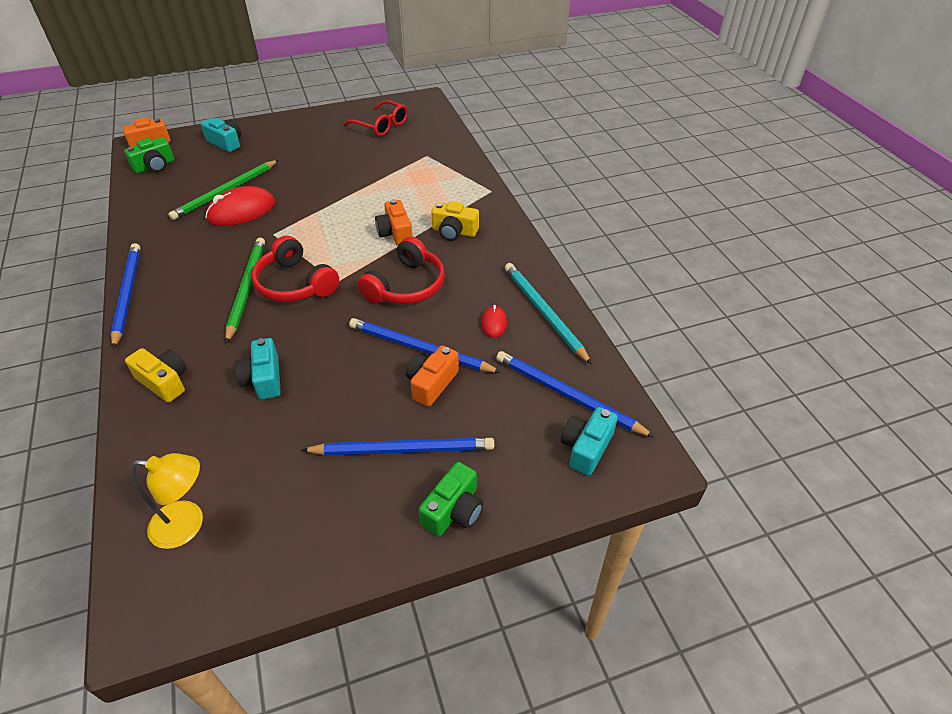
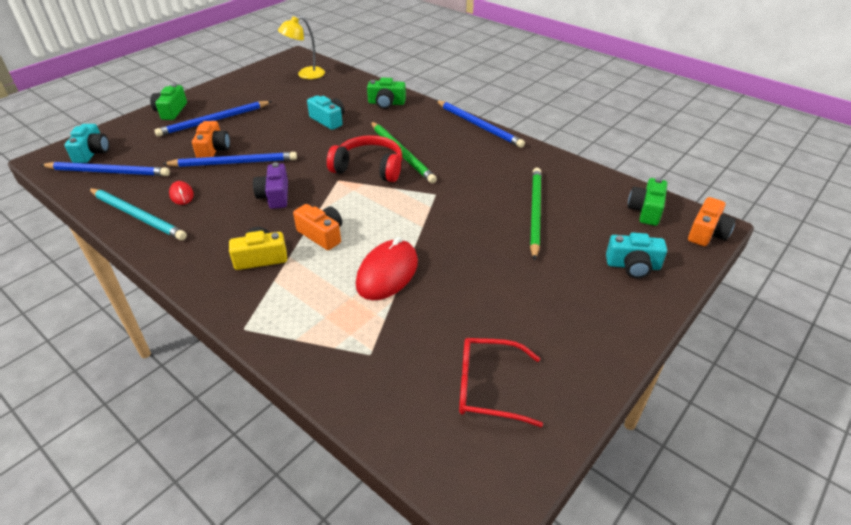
camera: 150 degrees right, 5 degrees down
(164, 382) = (386, 103): yellow camera -> green camera
(241, 211) = (492, 202): red mouse -> red mouse (387, 273)
(406, 286) = (274, 196): red headphones -> purple camera

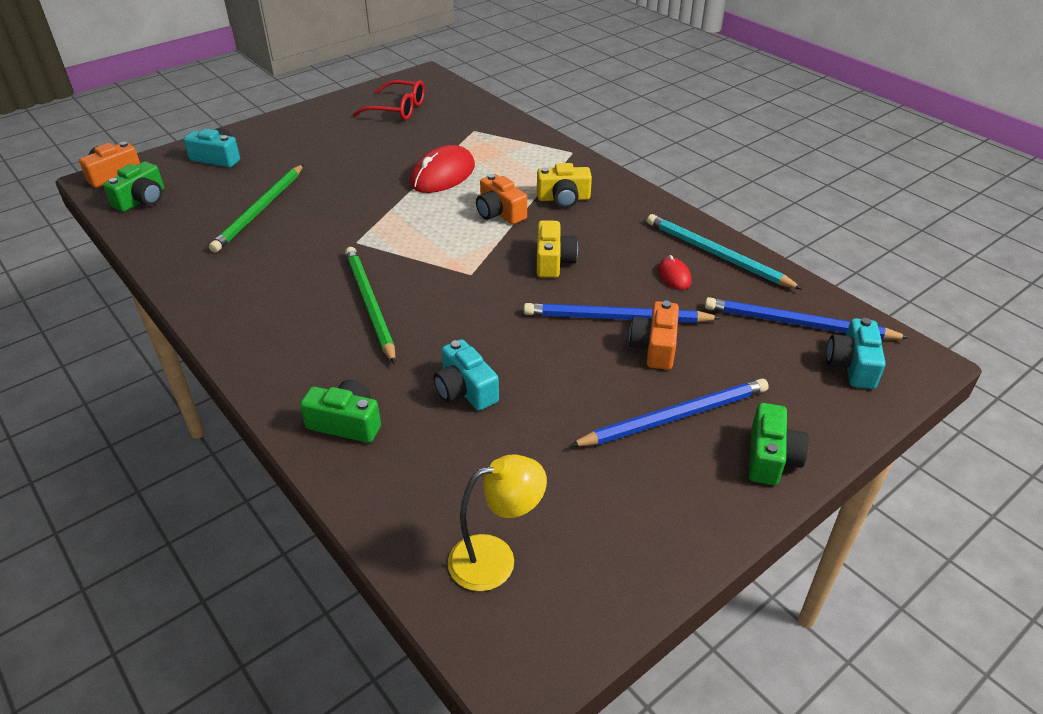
camera: 170 degrees left, 0 degrees up
(274, 196) = (553, 261): purple camera -> yellow camera
(369, 168) = (424, 287): red headphones -> none
(479, 125) = (221, 344): blue pencil -> none

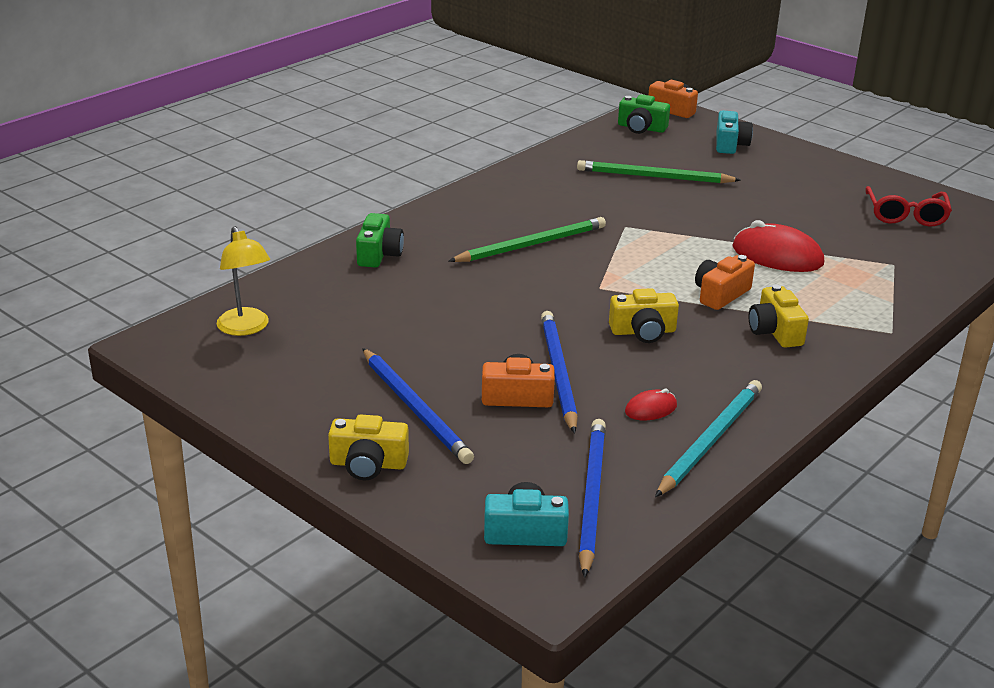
camera: 80 degrees right, 10 degrees down
(465, 390) = (429, 300): turquoise camera -> none
(771, 457) = (368, 464): green camera -> yellow camera

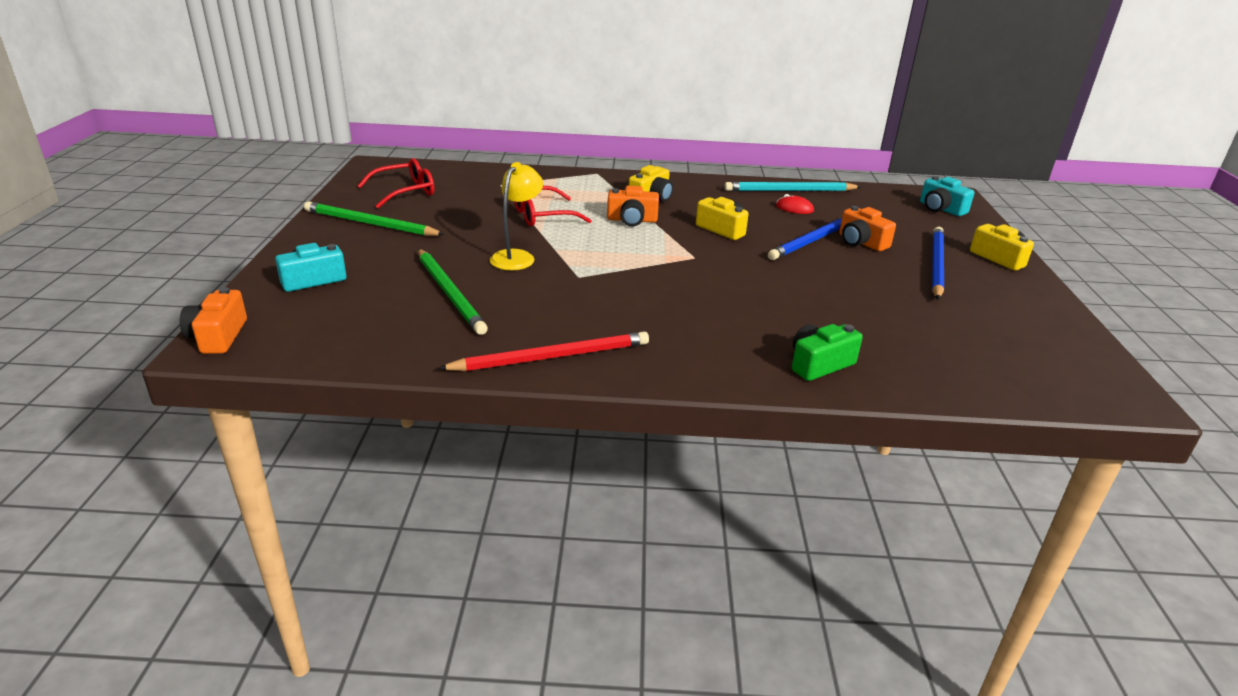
camera: 130 degrees left, 0 degrees up
(246, 328) = (1021, 366): yellow lamp -> yellow lamp (517, 256)
(521, 180) = (552, 357): none -> red pencil
(531, 245) = (676, 302): green pencil -> green pencil (370, 224)
(591, 496) = (887, 203): blue pencil -> none
(641, 128) = (307, 338): green camera -> none
(777, 256) = (542, 216): red mouse -> red glasses

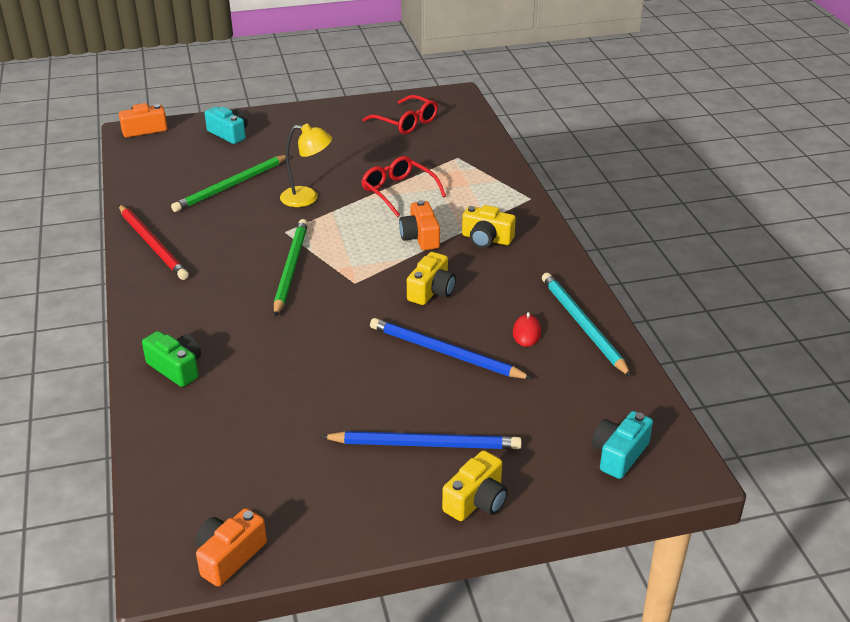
camera: 75 degrees right, 5 degrees up
(370, 224) = (333, 127): green pencil -> green pencil (291, 268)
(861, 242) = (457, 386): orange camera -> orange camera (229, 556)

